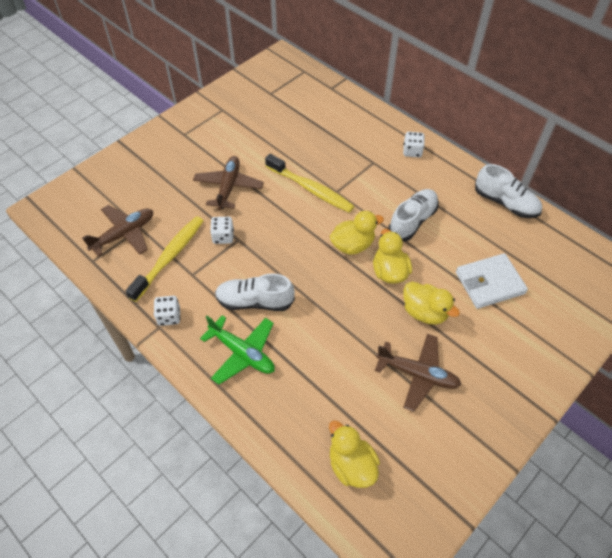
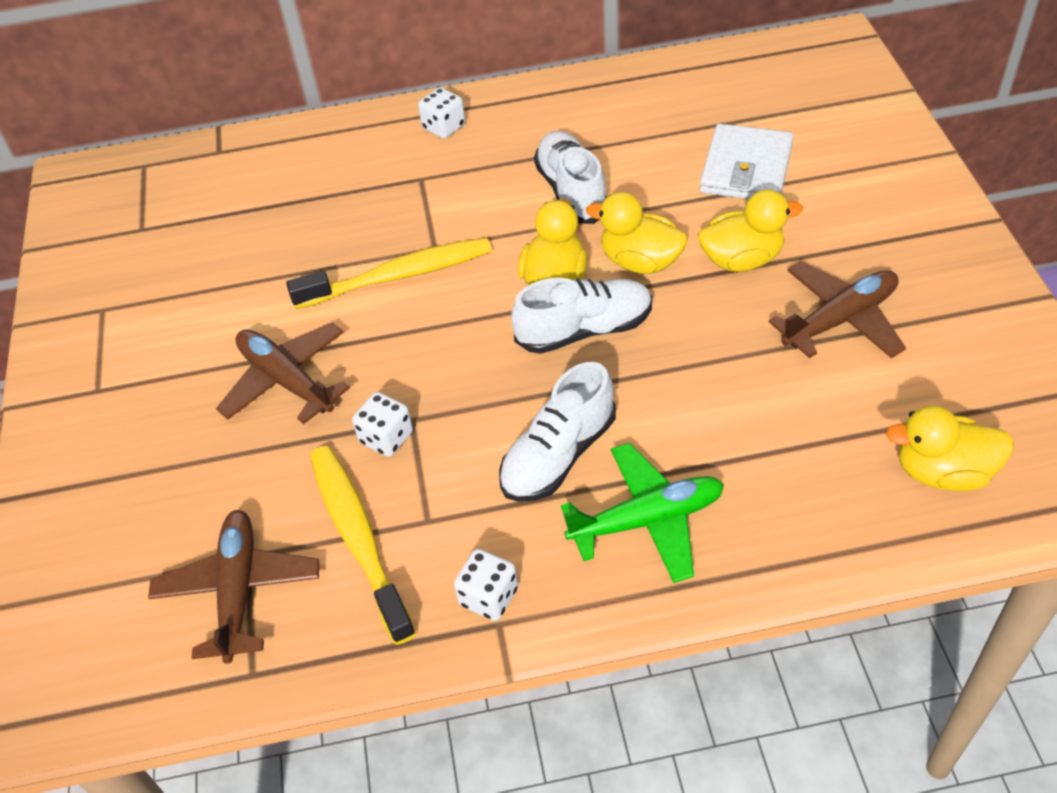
camera: 50 degrees left, 5 degrees down
(505, 203) = (627, 85): white shoe -> white shoe (584, 330)

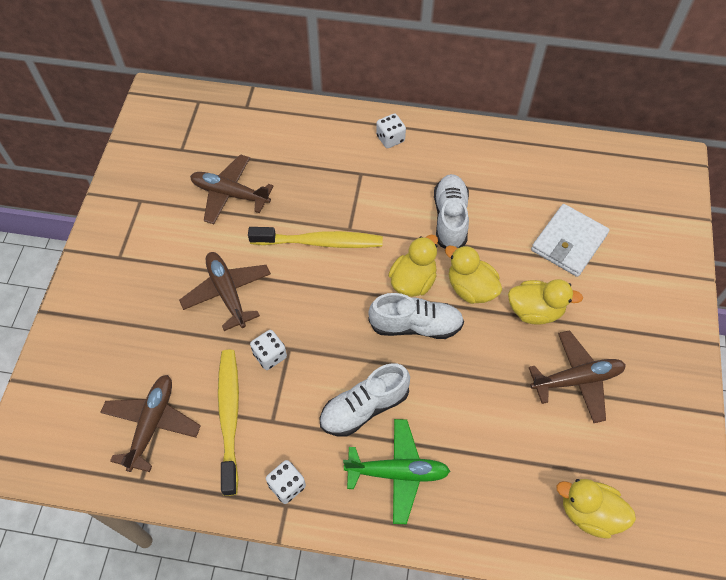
camera: 15 degrees right, 10 degrees up
(239, 259) = (230, 194): none -> brown plane

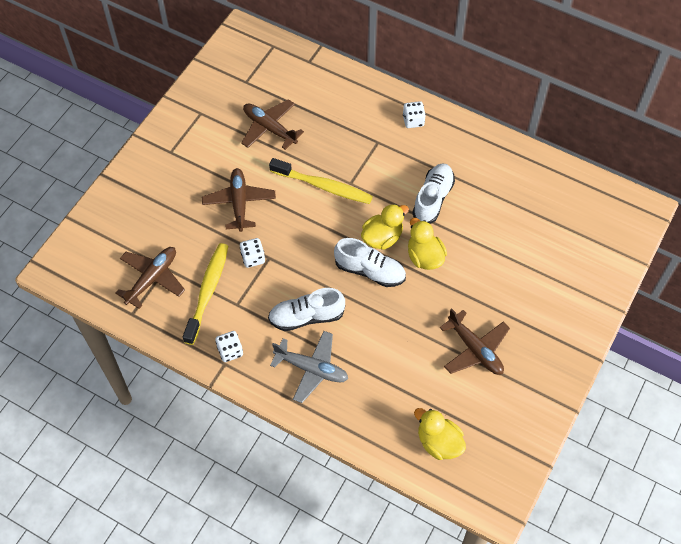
camera: 20 degrees right, 0 degrees up
(397, 473) = (311, 369): green plane -> grey plane
(535, 311) = (467, 289): yellow duck -> none
(568, 242) = (519, 246): white wallet -> none
(576, 379) = (475, 349): brown plane -> brown plane turned 45 degrees clockwise

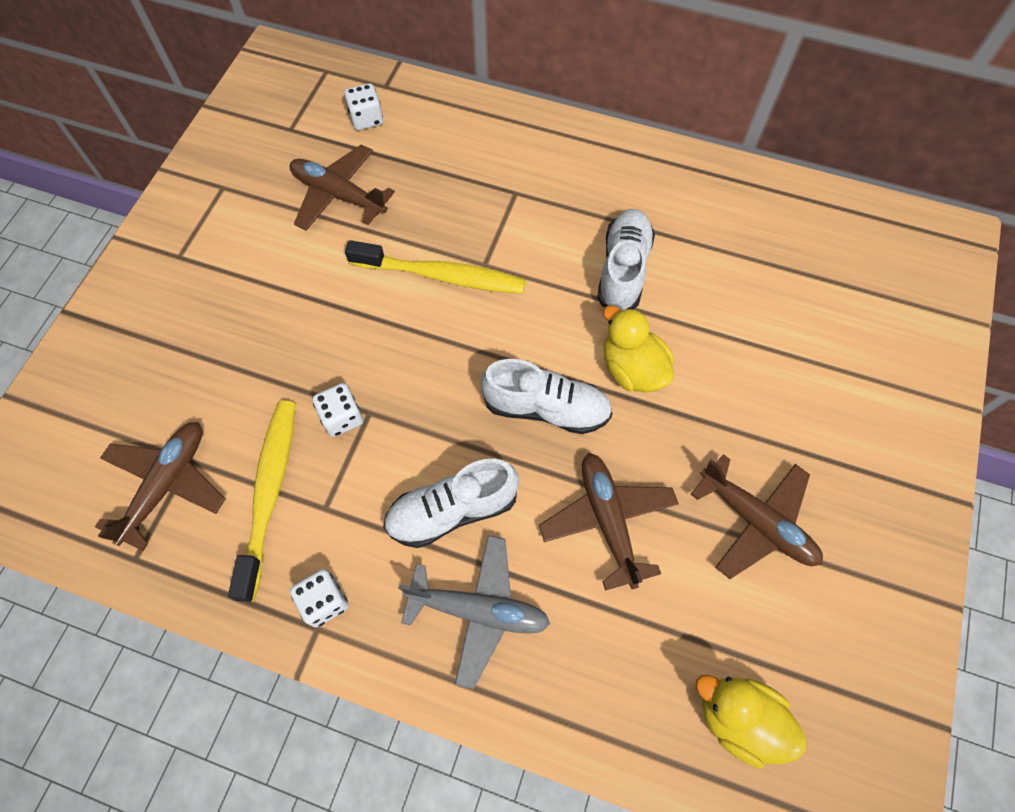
camera: 10 degrees left, 5 degrees up
(239, 203) = (305, 324): brown plane -> brown plane (608, 520)
(382, 237) = (555, 347): yellow duck -> none
(413, 121) = (564, 152): white dice -> white dice (366, 119)

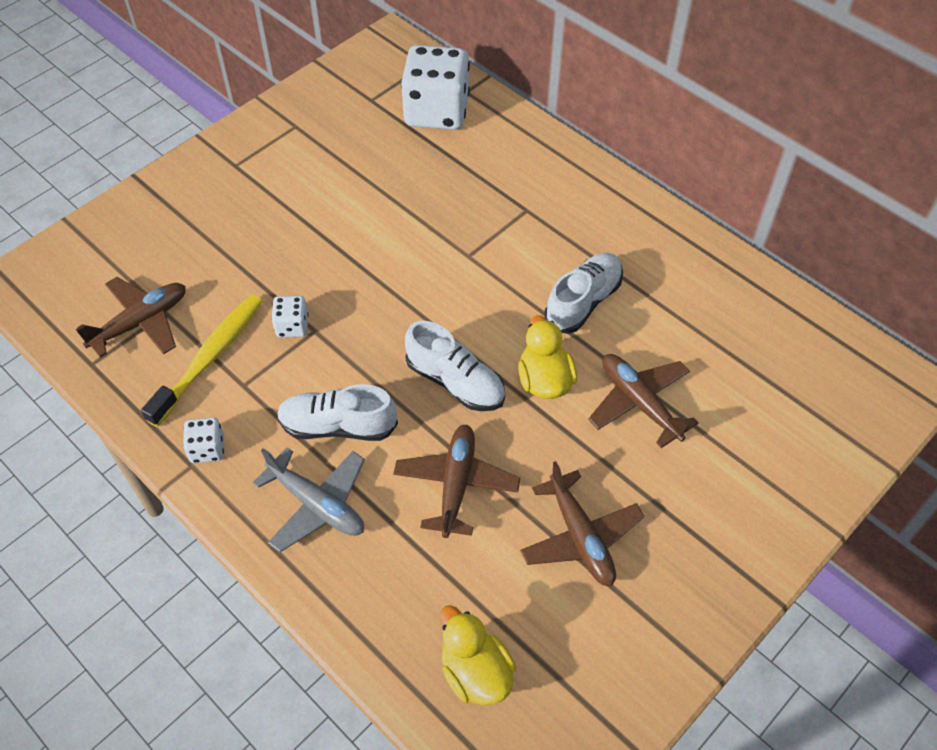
camera: 25 degrees right, 10 degrees down
(339, 195) = (381, 162): brown plane -> brown plane (639, 403)
(366, 119) = (436, 112): white dice -> white dice, size x2.21
(442, 276) = (429, 252): yellow toothbrush -> none

